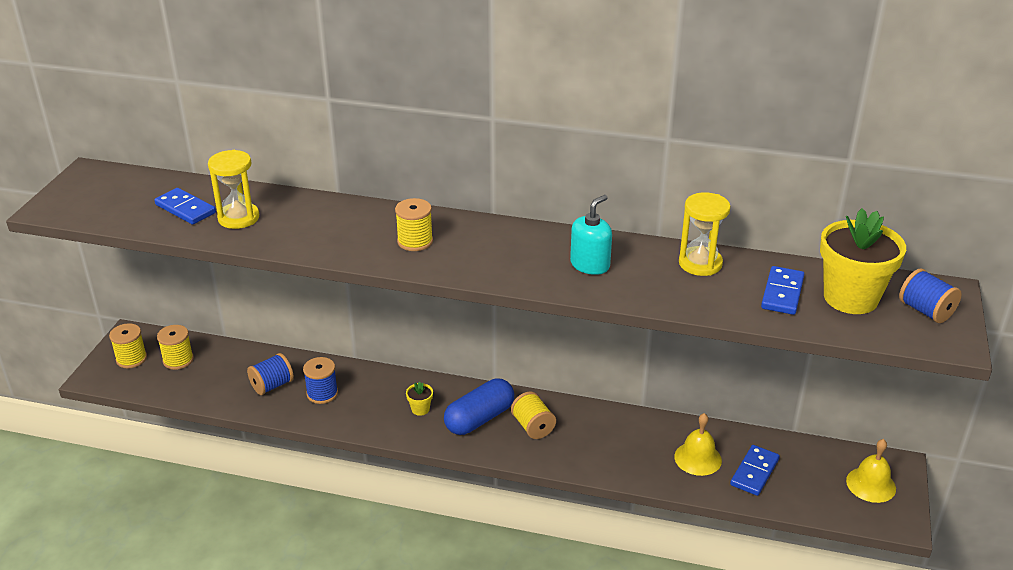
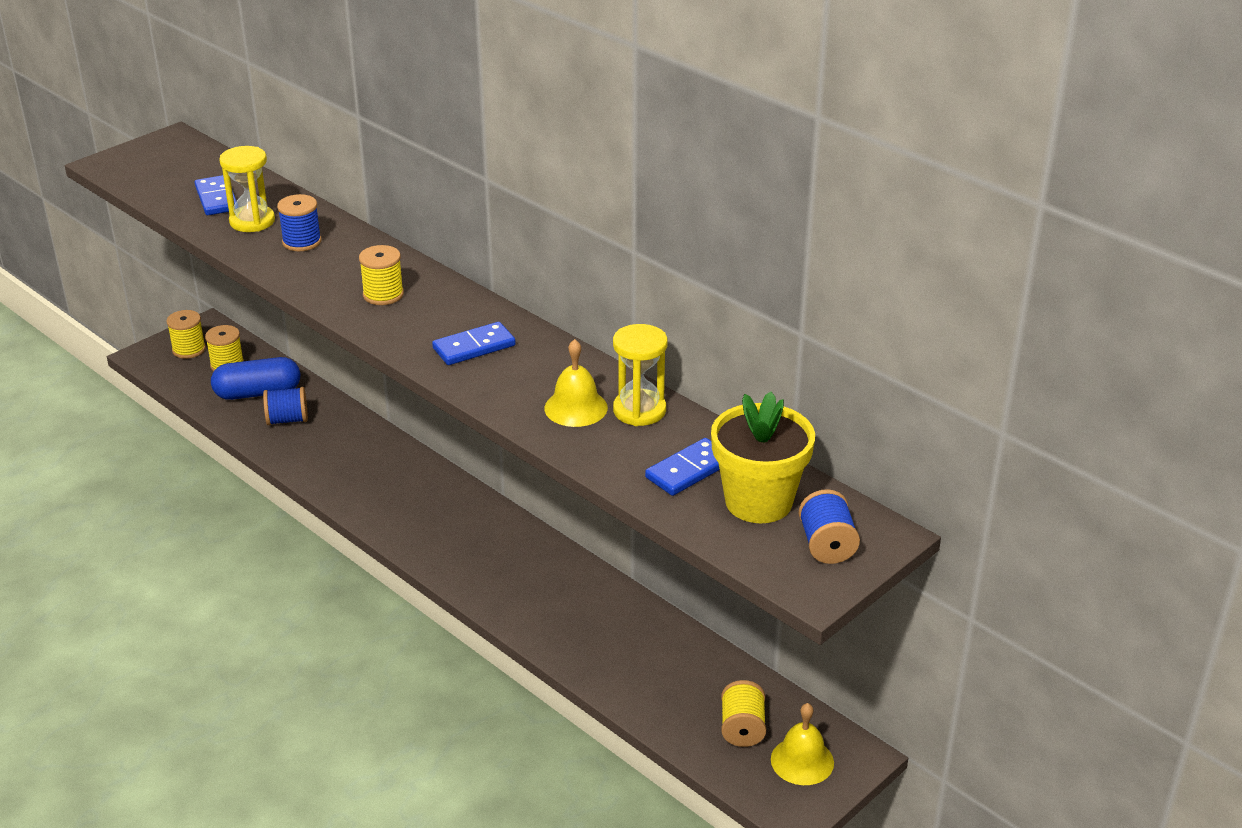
camera: 30 degrees right, 0 degrees up
(322, 393) = (325, 444): blue spool -> blue spool (302, 242)
(420, 409) = (402, 494): yellow flower pot -> none
(479, 418) = (450, 526): blue capsule -> blue capsule (258, 393)
(533, 427) = (495, 554): yellow spool -> yellow spool (742, 728)
(590, 265) = (524, 373): turquoise soap dispenser -> none
(698, 458) = (635, 654): yellow bell -> yellow bell (576, 408)
(754, 472) = (682, 693): blue domino -> blue domino (474, 347)

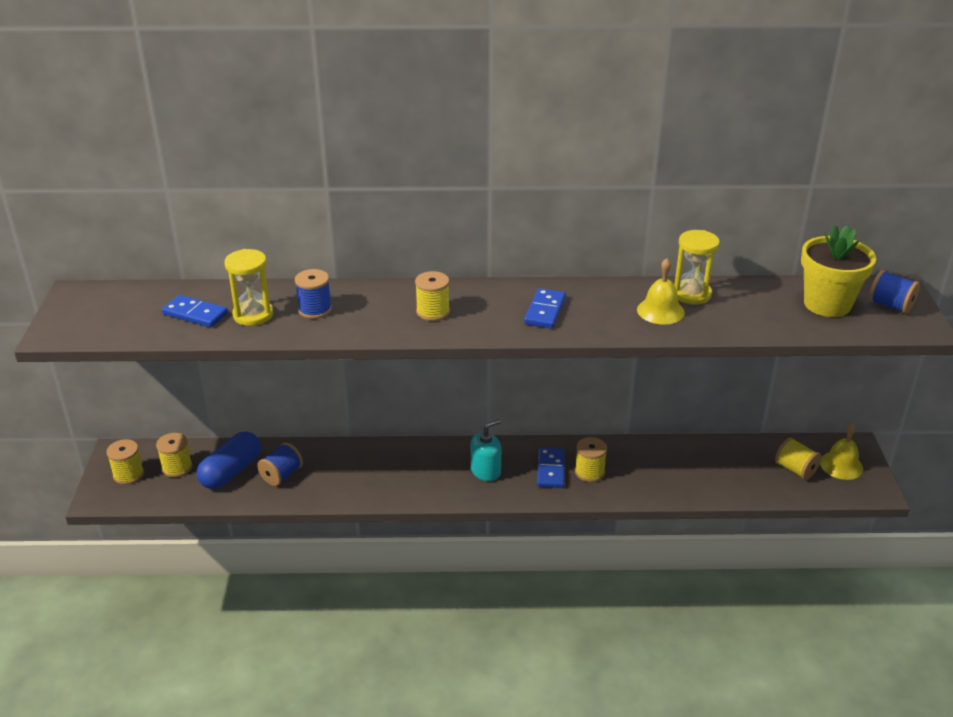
camera: 45 degrees left, 0 degrees up
(446, 524) = (486, 471): none -> turquoise soap dispenser
(533, 587) = (589, 472): none -> yellow spool
(689, 470) = (771, 308): blue domino -> blue domino (550, 470)

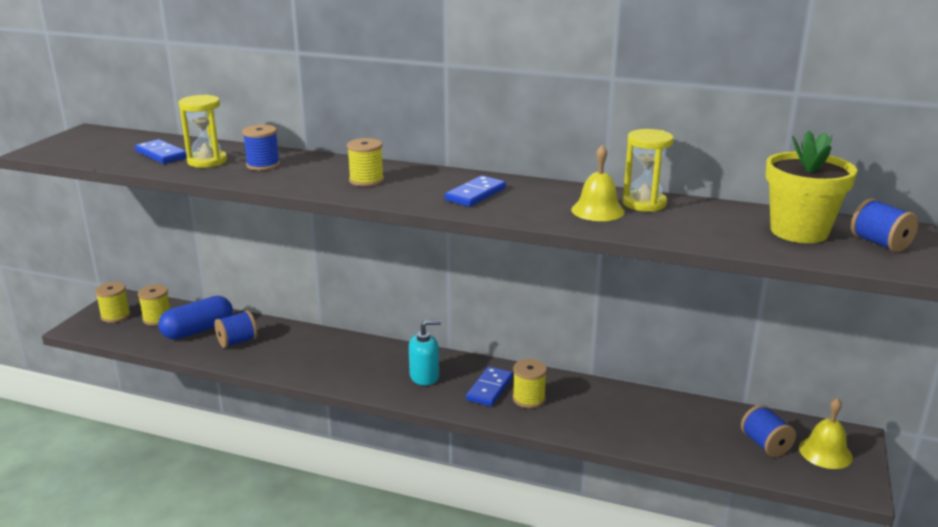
camera: 20 degrees right, 10 degrees down
(795, 469) = (765, 444): yellow spool -> blue spool

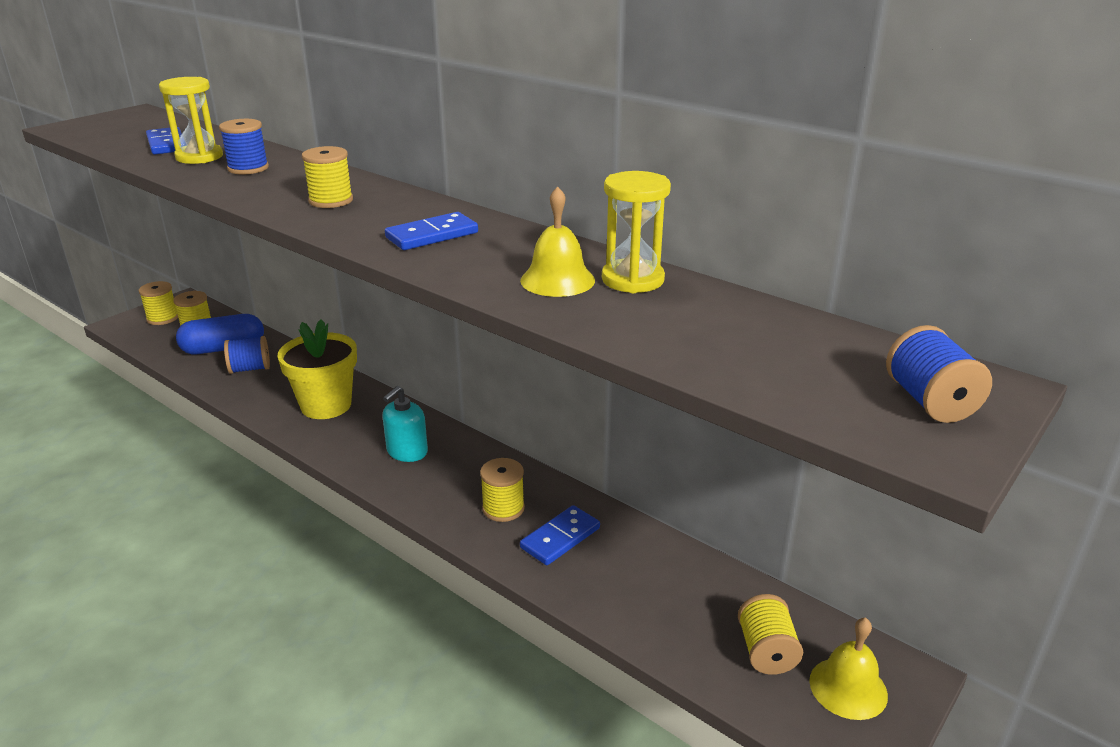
camera: 20 degrees right, 5 degrees up
(424, 376) = (407, 452): turquoise soap dispenser -> turquoise soap dispenser turned 120 degrees clockwise
(489, 389) = (467, 484): blue domino -> blue domino (560, 538)
(765, 444) = (766, 651): blue spool -> yellow spool
(799, 231) = (814, 359): yellow flower pot -> yellow flower pot (326, 405)

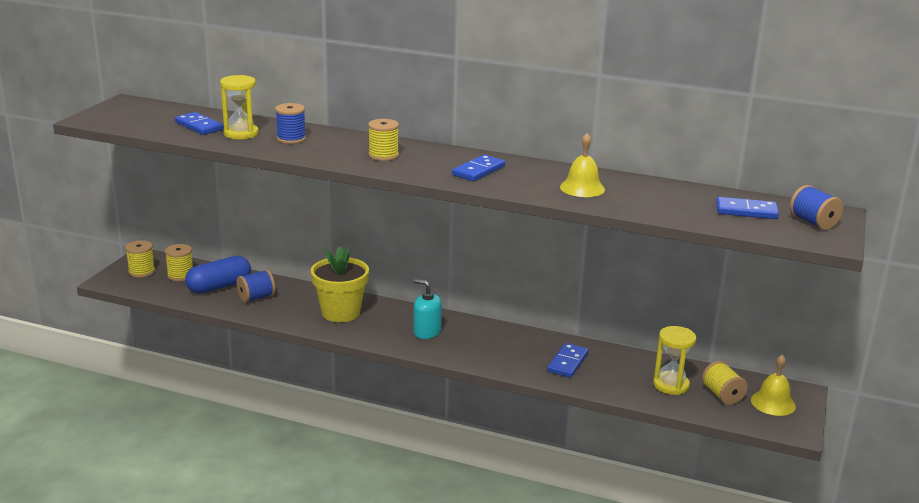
camera: 20 degrees left, 5 degrees down
(407, 452) = (427, 332): turquoise soap dispenser -> turquoise soap dispenser turned 105 degrees clockwise
(503, 508) = (519, 353): yellow spool -> none
(632, 280) = (622, 183): yellow hourglass -> yellow hourglass (671, 385)
(810, 359) = (746, 211): none -> blue domino

